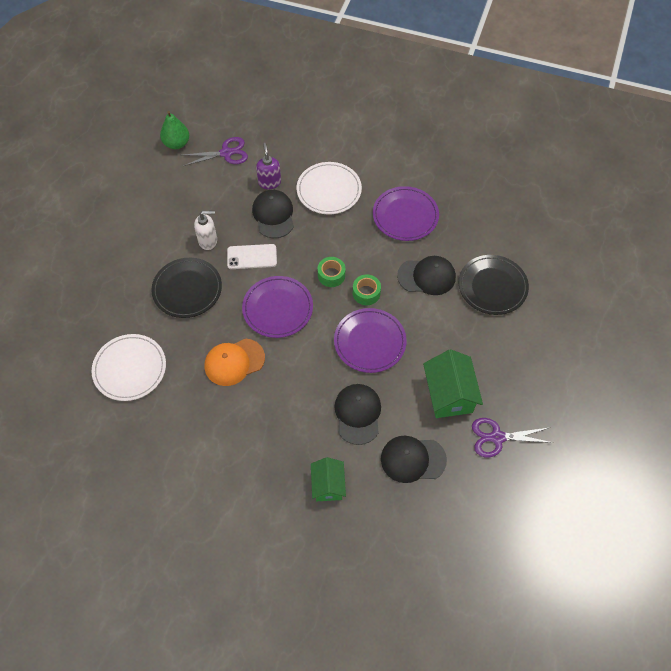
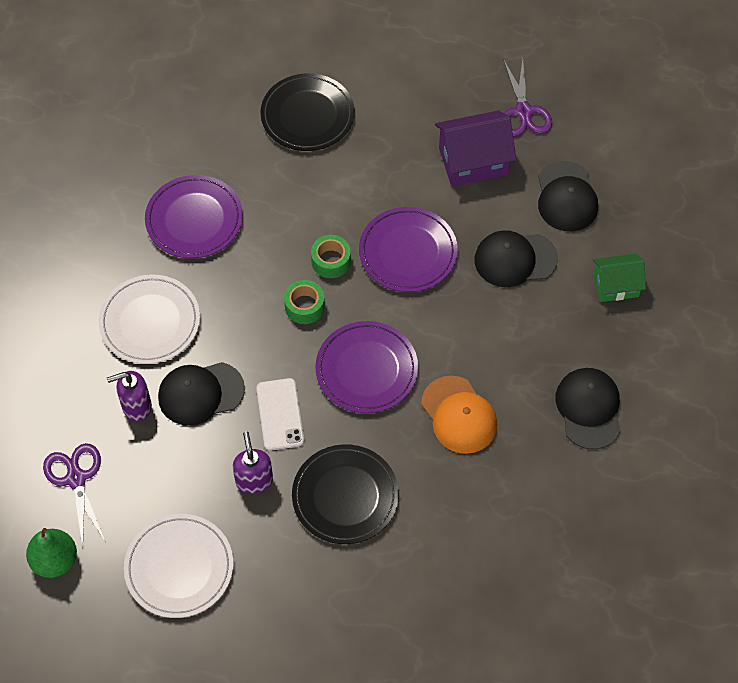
camera: 95 degrees left, 0 degrees up
(130, 369) = (487, 553): white plate -> white plate (179, 567)
(208, 241) = (254, 480): white soap dispenser -> purple soap dispenser
(427, 276) = (297, 190): black cap -> black cap (589, 409)
(449, 394) = (473, 161): green house -> purple house

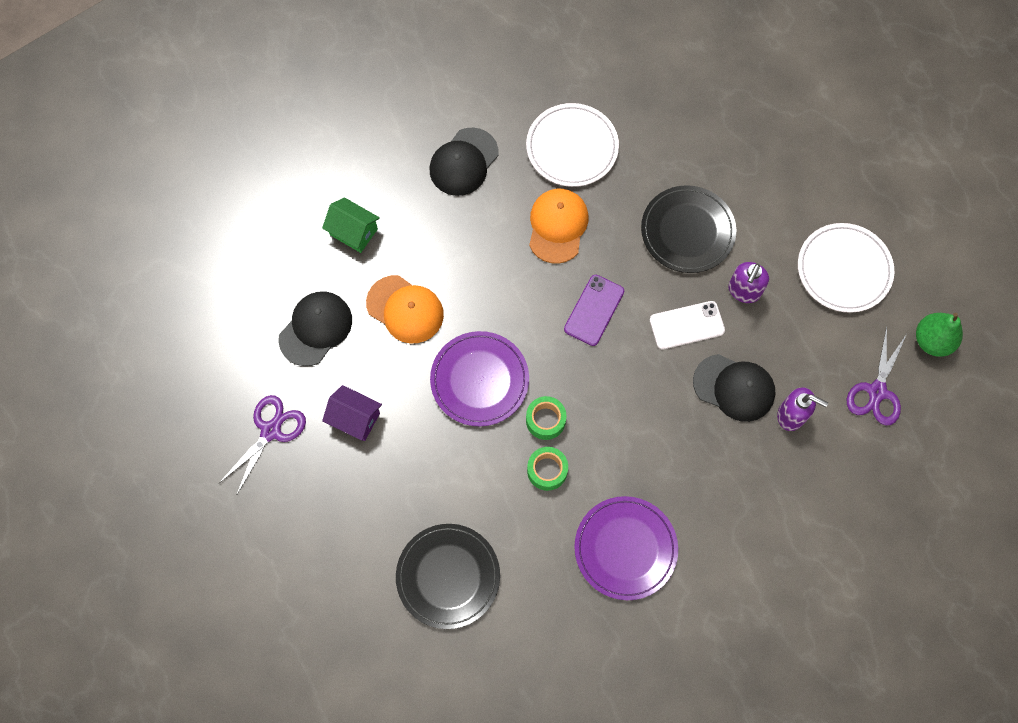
camera: 140 degrees left, 10 degrees up
(150, 322) = (730, 480): white plate -> white plate (572, 147)
(280, 414) = (687, 325): white phone -> white phone turned 45 degrees clockwise
(304, 306) = (598, 397): green tape -> green tape (547, 470)
(366, 369) = (594, 310): purple plate -> purple phone
(473, 161) = (355, 418): purple house -> purple house, size x0.65
(515, 259) = (405, 309): black cap -> orange cap

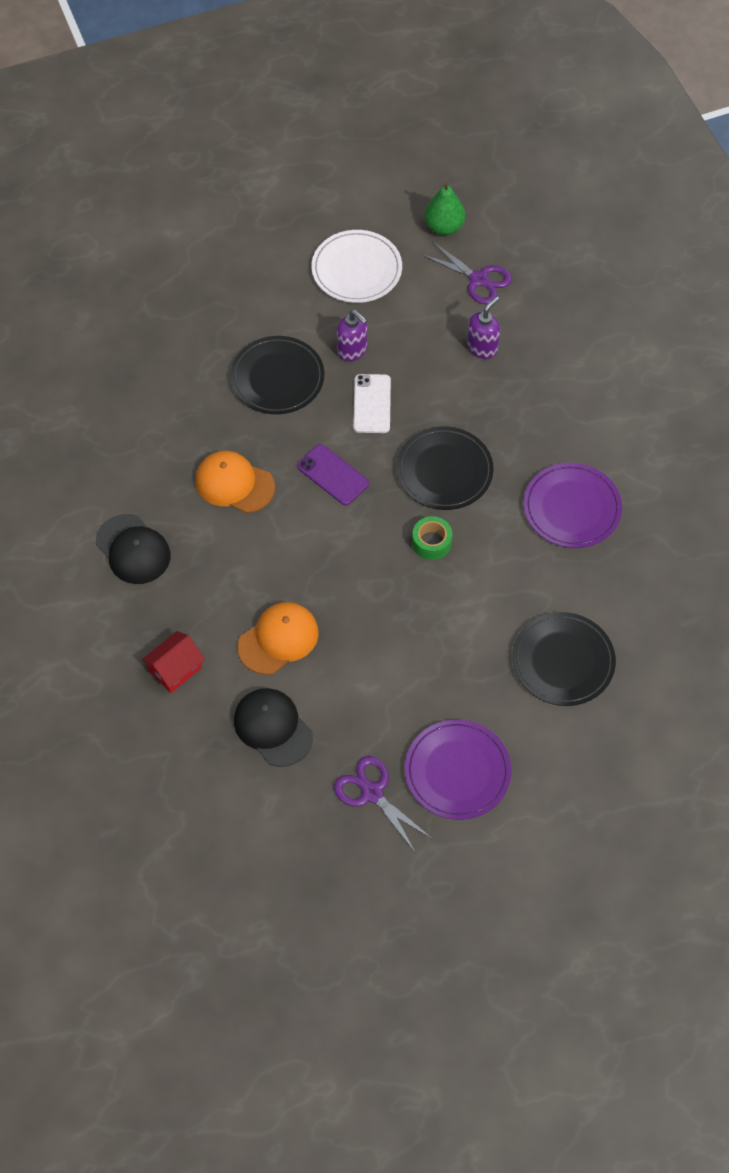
camera: 75 degrees left, 10 degrees down
(353, 232) = (175, 669): green house -> red house
(355, 418) = (381, 710): purple house -> none
(479, 380) = (374, 589): purple plate -> purple plate (457, 771)
(547, 470) = (481, 553): green tape -> none
(572, 147) = (153, 450): white plate -> none
(630, 413) = (444, 471): none -> black plate
(734, 388) = (444, 383): black cap -> none

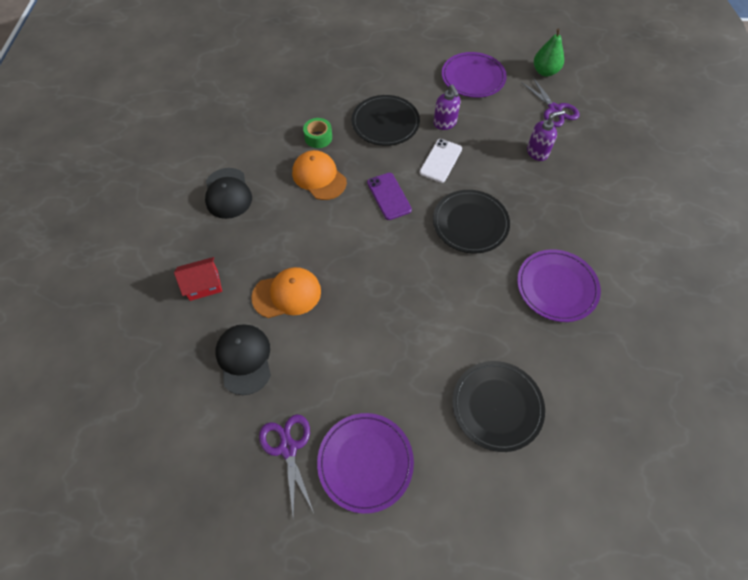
camera: 25 degrees right, 0 degrees up
(356, 269) = (473, 77): white plate -> purple plate
(431, 542) = (436, 270): green tape -> green tape (318, 137)

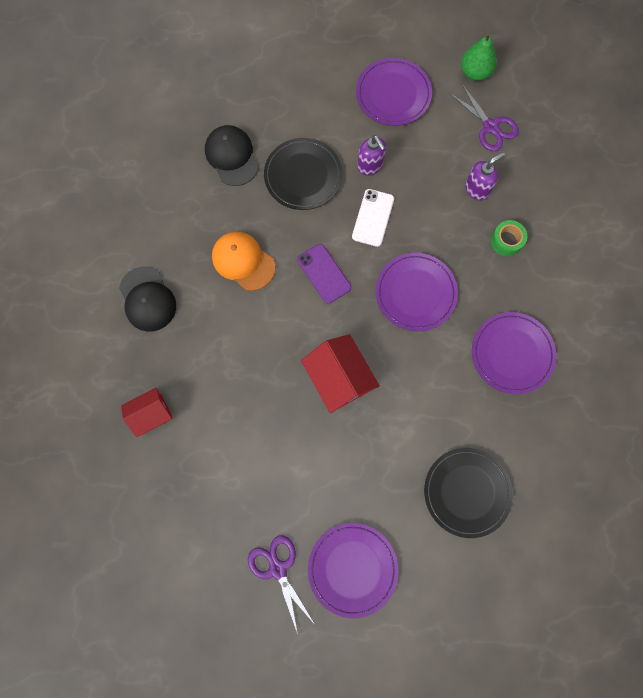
camera: 10 degrees left, 15 degrees up
(244, 359) = (214, 487): black cap -> black cap (232, 156)
(287, 294) = (240, 409): orange cap -> none
(318, 137) = (231, 208): green tape -> green tape (506, 241)
(386, 282) = (339, 378): none -> red house
(470, 223) = (415, 293): black plate -> purple plate

